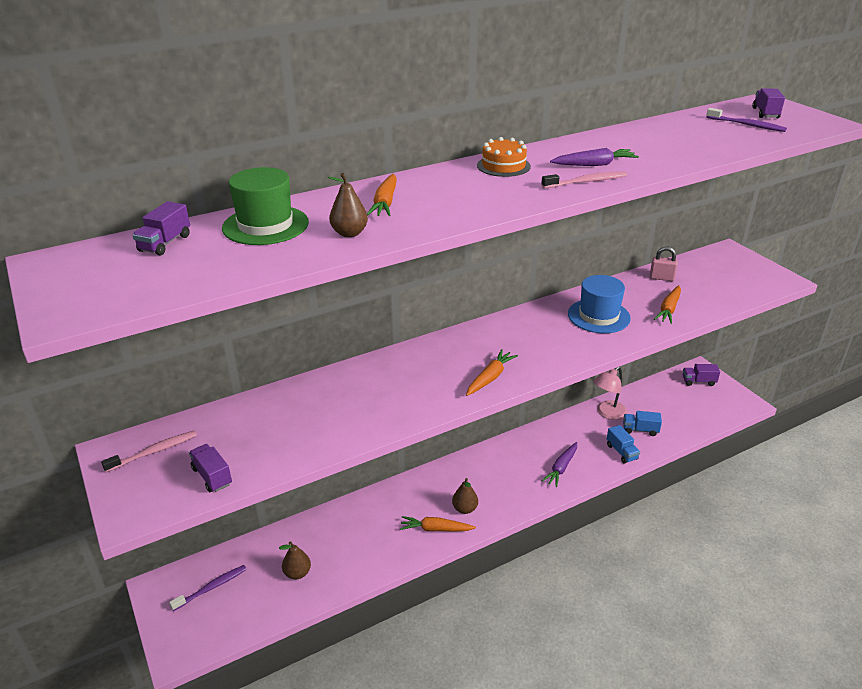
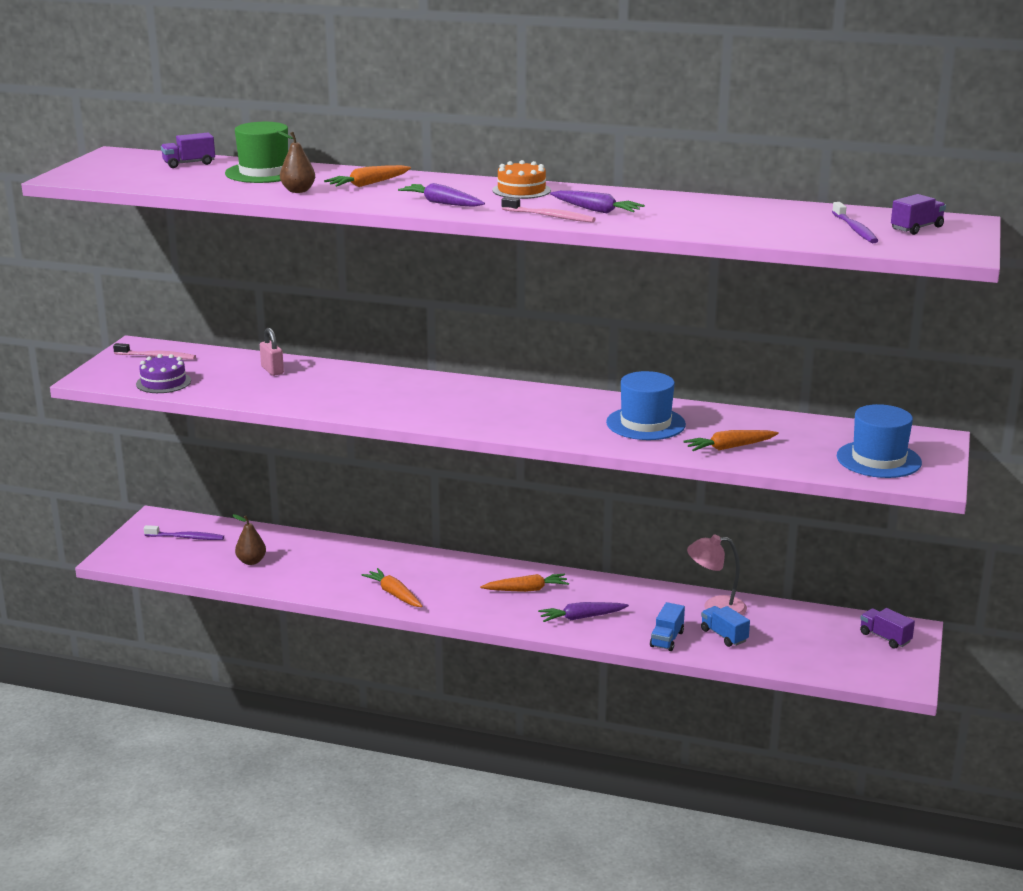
camera: 45 degrees right, 10 degrees down
(212, 476) = (163, 382): purple truck -> purple cake
(465, 509) = (441, 595): brown pear -> none
(488, 199) = (441, 203): none -> purple carrot
(490, 377) = (452, 417): orange carrot -> orange carrot (526, 590)
(661, 278) = (788, 426): pink padlock -> pink padlock (272, 370)
(738, 278) = (878, 459): none -> blue hat

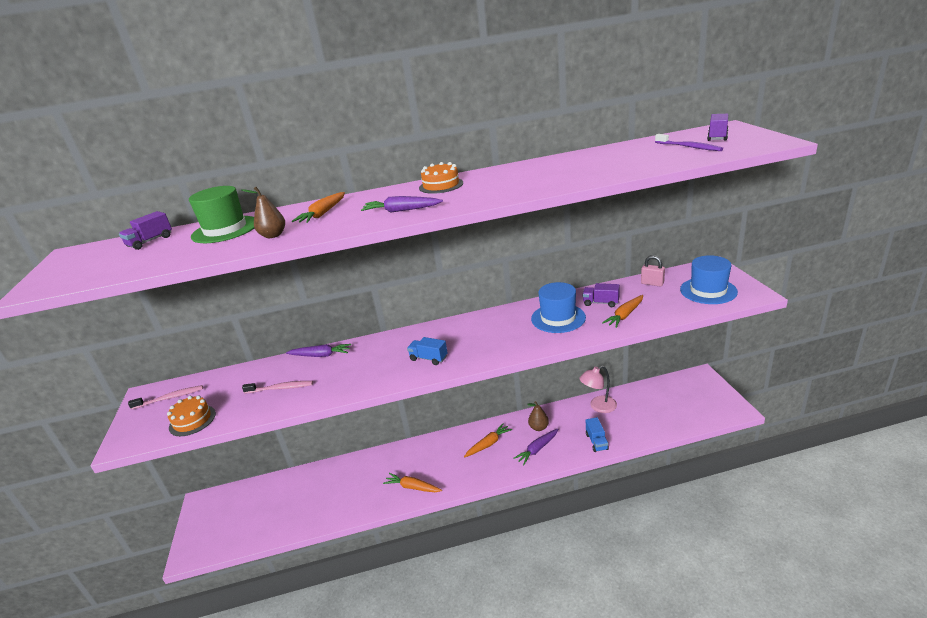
camera: 25 degrees left, 5 degrees up
(163, 382) = (192, 420): purple cake -> orange cake
(186, 537) = (235, 508): purple toothbrush -> none
(251, 561) = (296, 507): brown pear -> brown pear (539, 427)
(272, 370) = (272, 375): pink padlock -> pink padlock (652, 283)
(550, 216) = (494, 196): pink toothbrush -> pink toothbrush (280, 388)
(596, 210) = (516, 183): purple carrot -> purple carrot (321, 355)
(724, 635) = (622, 424): blue truck -> blue truck (428, 358)
(885, 637) = (695, 386): purple truck -> purple truck (601, 303)

